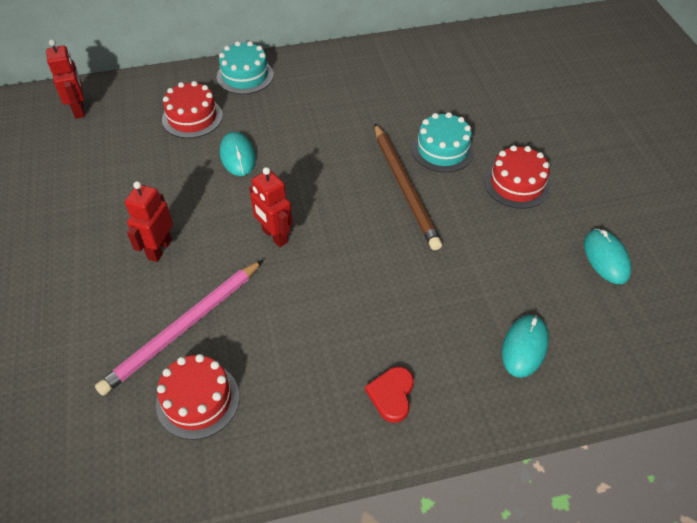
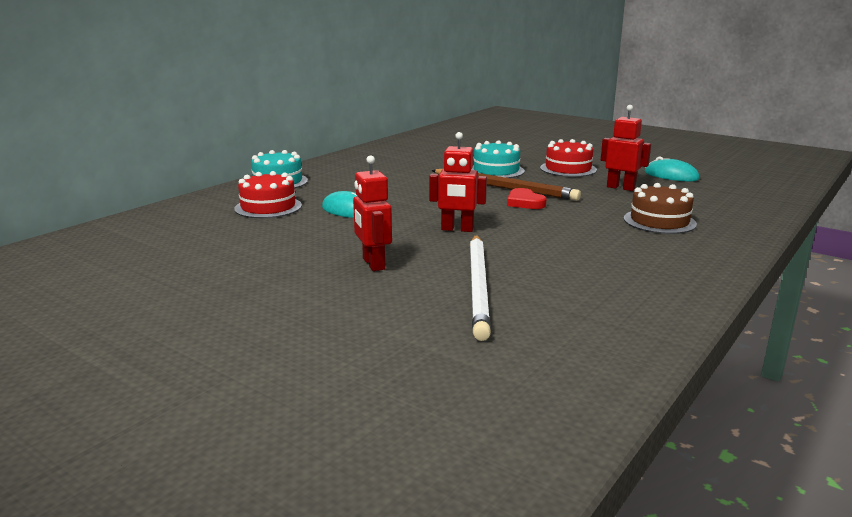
camera: 40 degrees left, 30 degrees down
(79, 109) = (135, 232): red robot -> red robot (621, 188)
(184, 328) = (478, 286): pink pencil -> white pencil
(198, 400) = (567, 309): red cake -> none
(391, 395) = (682, 254): red heart -> red heart (524, 202)
(455, 332) = (659, 221): none -> brown cake
(524, 347) = (705, 212): turquoise mouse -> none

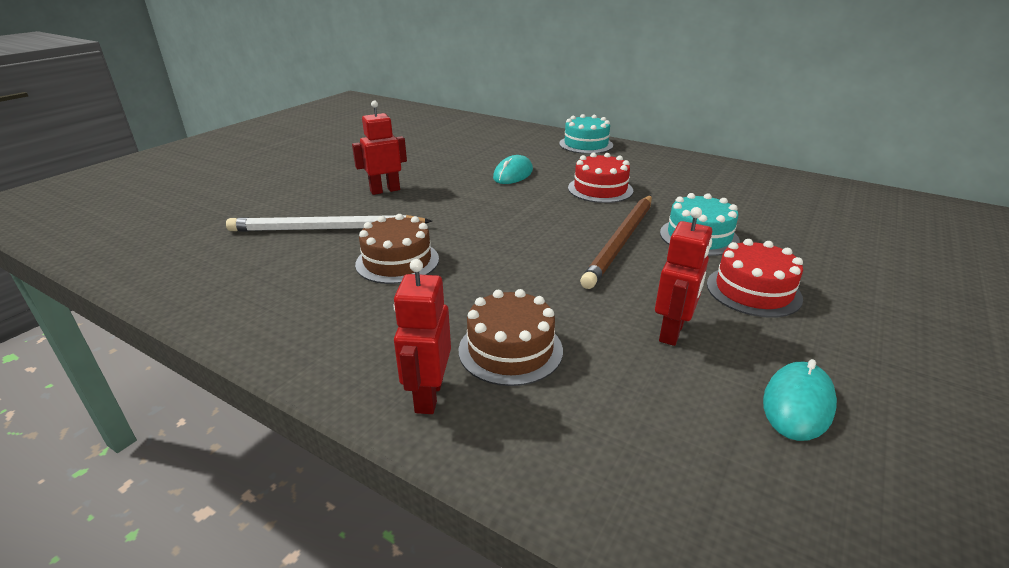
camera: 85 degrees right, 10 degrees up
(268, 207) = (515, 148): red cake -> red cake (600, 189)
(457, 229) = (466, 218): red robot -> red robot (428, 396)
(524, 202) = (565, 253): red heart -> none
(548, 253) = (397, 261): none -> brown cake

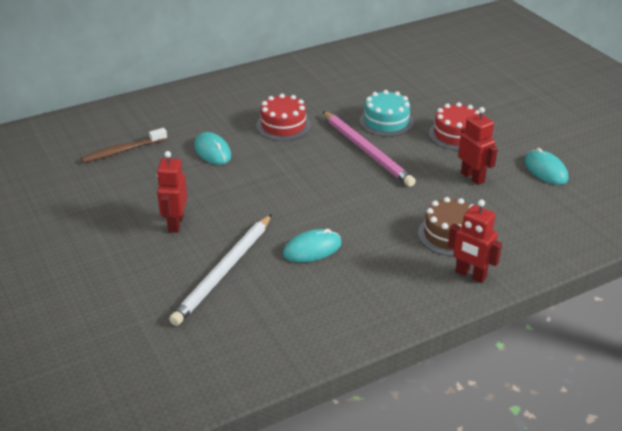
camera: 60 degrees left, 5 degrees up
(397, 261) = (312, 249): brown cake -> turquoise mouse
(470, 146) = (122, 151): none -> brown toothbrush
(586, 144) = (191, 95): turquoise cake -> none
(621, 241) = (366, 150): brown pencil -> pink pencil

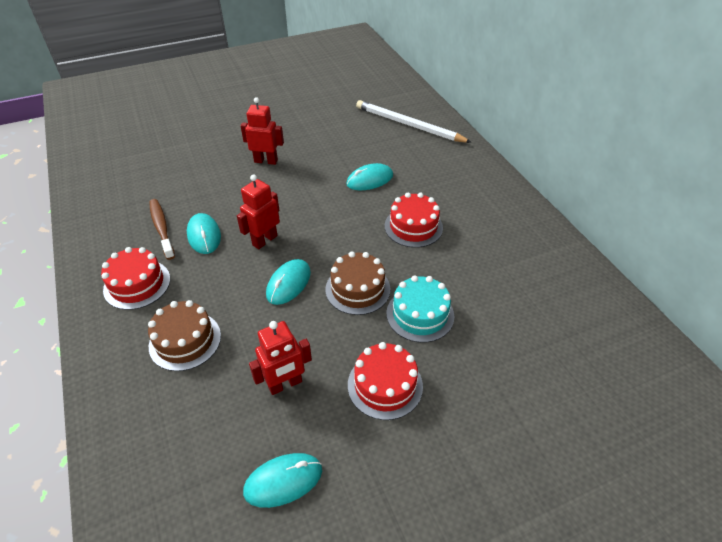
camera: 95 degrees right, 10 degrees up
(122, 151) = (376, 132): brown toothbrush -> brown toothbrush (162, 228)
(224, 271) = (197, 185): white pencil -> white pencil (409, 125)
(366, 150) = (357, 289): pink pencil -> brown cake
(368, 186) = (288, 283): none -> turquoise mouse
(392, 281) = (137, 284): none -> red cake
(470, 275) = (116, 346): red robot -> red robot (264, 240)

